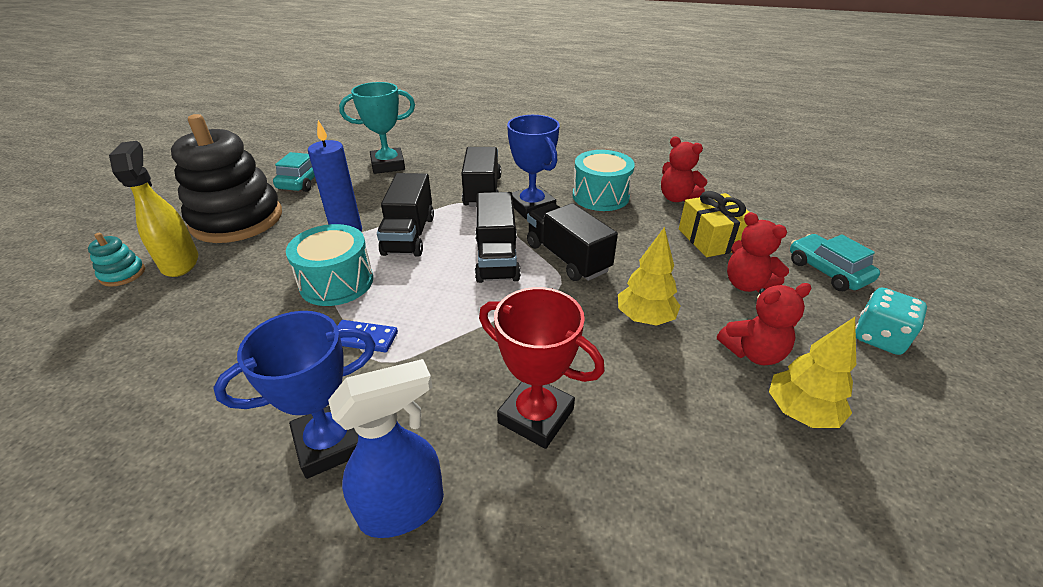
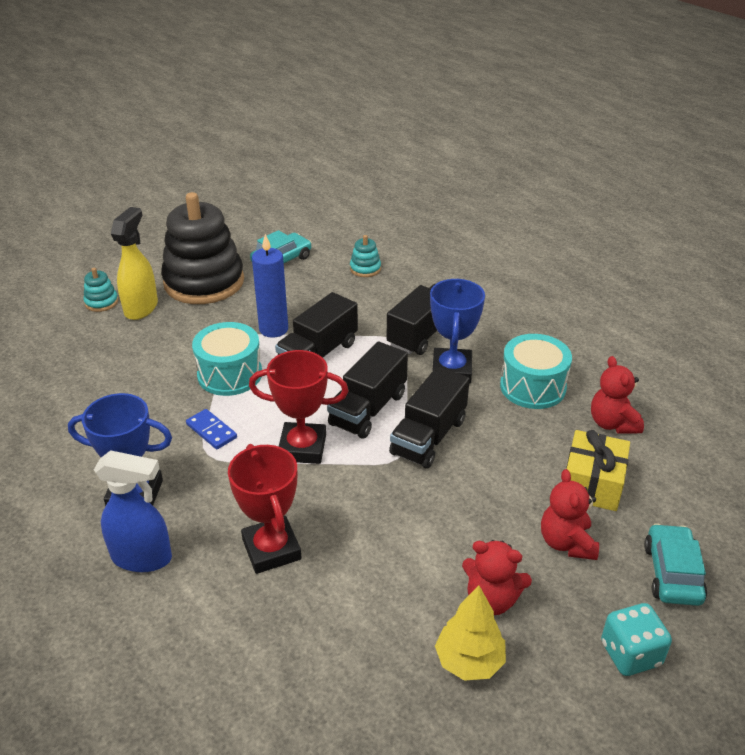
camera: 35 degrees right, 0 degrees up
(388, 165) = (365, 269): turquoise trophy -> turquoise stacking toy
(471, 312) = (302, 448): none -> red trophy
(567, 257) = (428, 437): black truck -> black truck turned 150 degrees counterclockwise
(645, 318) = (433, 523): yellow tree -> none

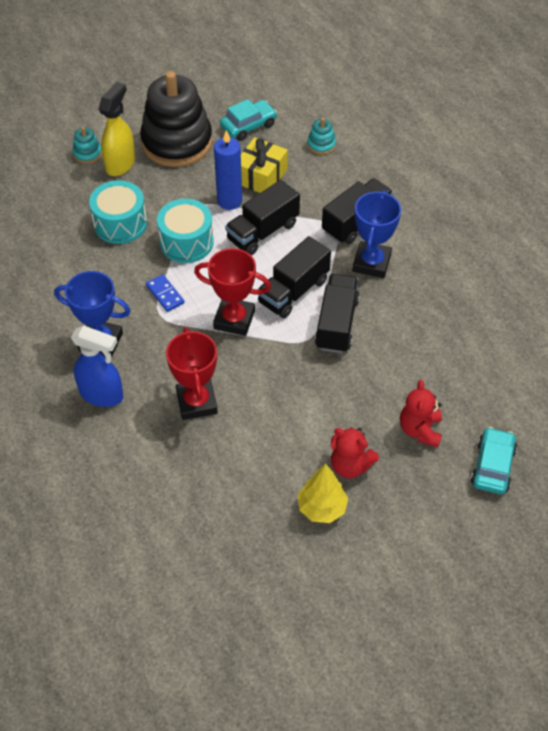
camera: 10 degrees right, 15 degrees up
(428, 437) = (337, 324): black truck -> black truck turned 150 degrees clockwise
(532, 387) = (435, 288): turquoise drum -> turquoise drum (120, 223)
(592, 483) = (456, 384): yellow gift -> yellow gift (261, 176)
(612, 423) = (491, 332): red teddy bear -> none
(630, 654) = (439, 520): turquoise dice -> none

